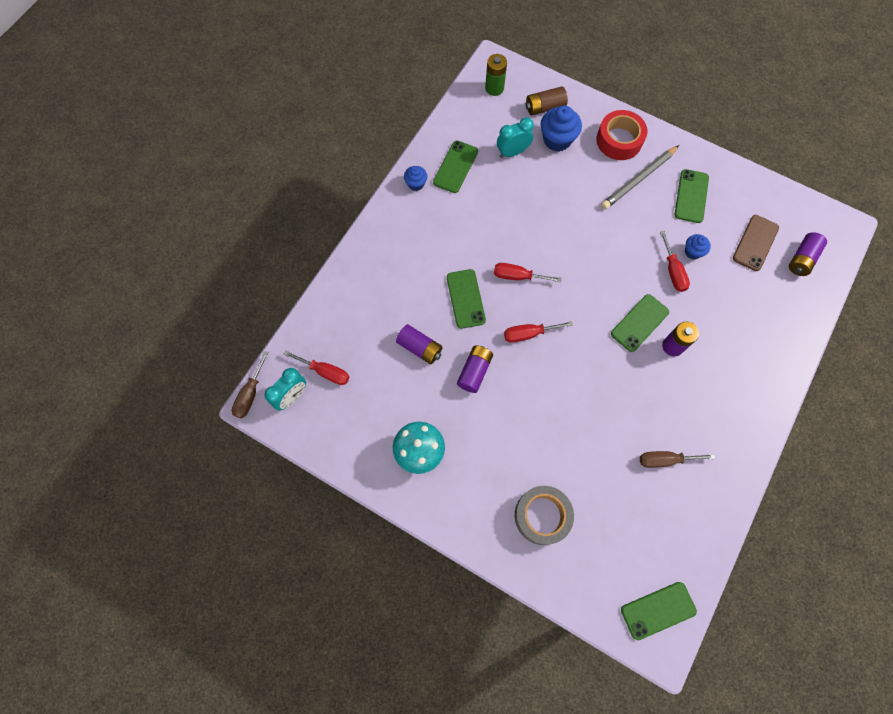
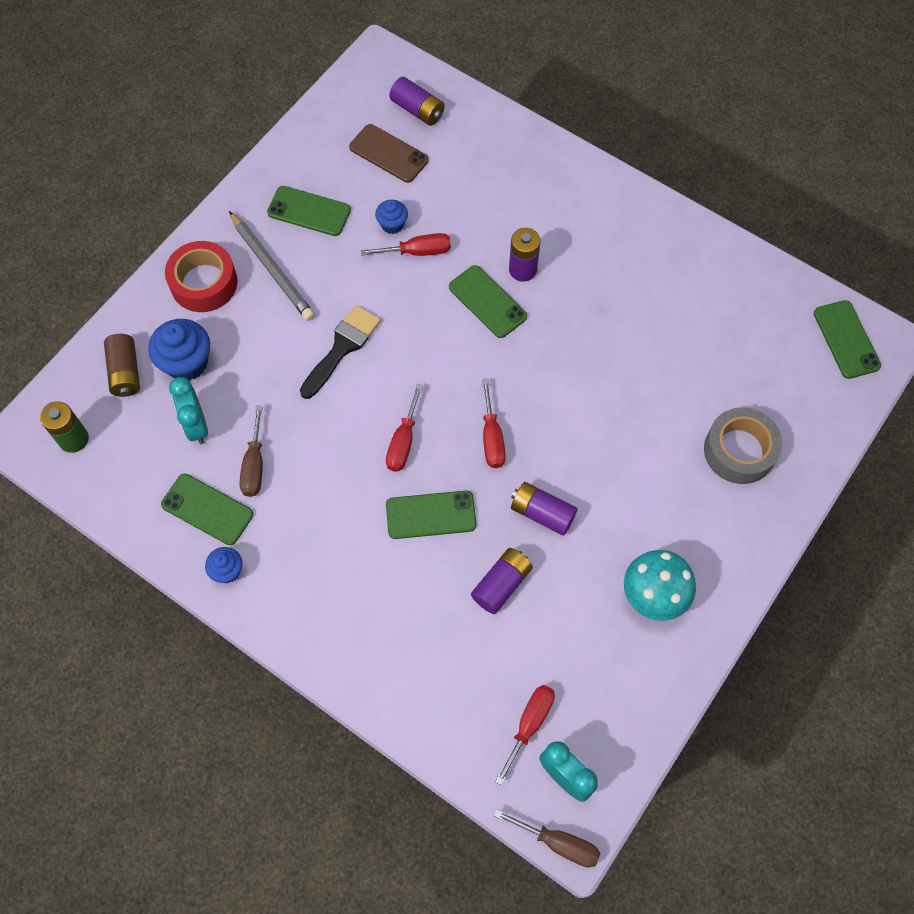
camera: 85 degrees left, 5 degrees down
(584, 230) = (342, 348): none -> black brush
(665, 460) = (670, 303): brown screwdriver -> brown screwdriver (254, 465)

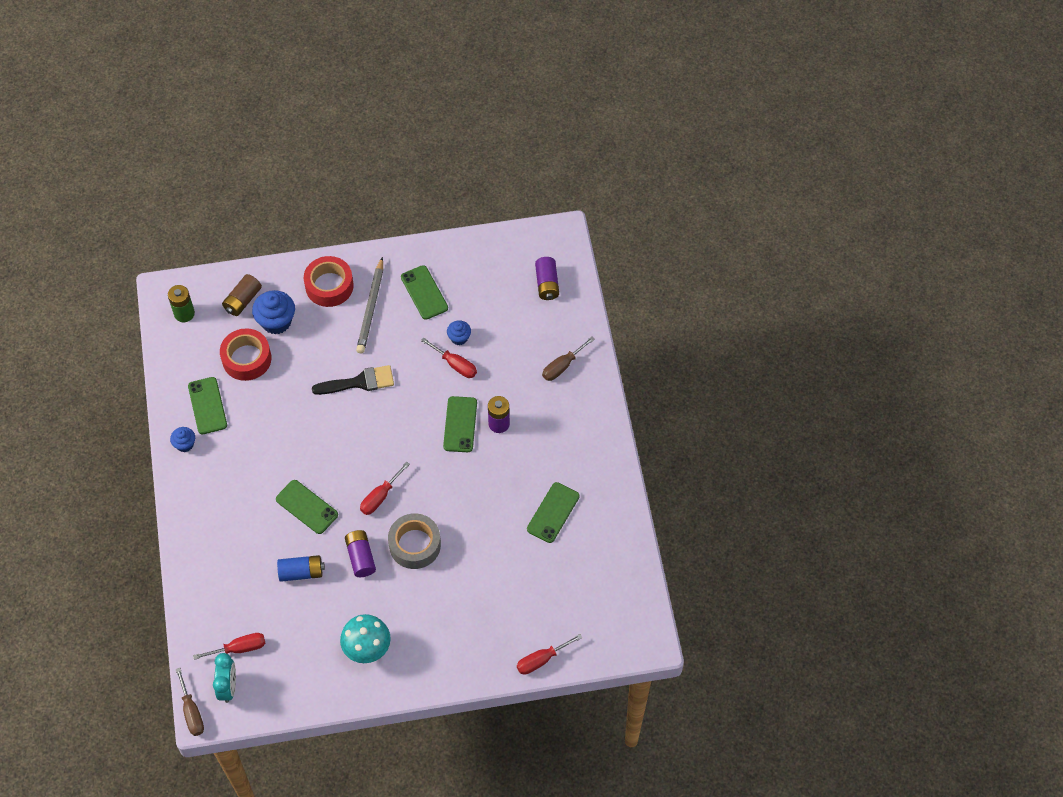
camera: 45 degrees right, 5 degrees down
(196, 425) = (246, 359): turquoise clock -> red tape
(254, 465) = (252, 404): brown screwdriver -> brown screwdriver (562, 366)
(388, 154) = (502, 296): brown phone -> none
(403, 442) = (335, 458): red screwdriver -> red screwdriver (541, 660)
(501, 584) = (301, 572): purple battery -> blue battery
(739, 451) = (497, 621): grey tape -> grey tape (415, 545)
(846, 339) = (629, 620): green phone -> green phone (553, 512)

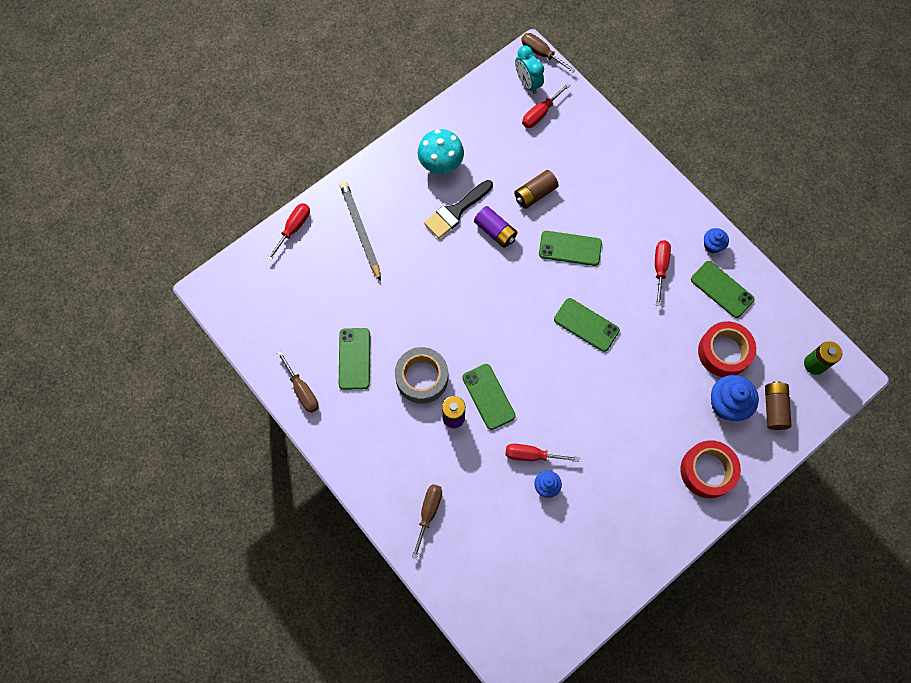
camera: 150 degrees right, 10 degrees up
(301, 572) = (535, 194): blue battery -> brown battery
(359, 382) = (607, 386): black brush -> black brush (456, 211)
(371, 308) = (651, 469): grey pencil -> grey pencil (360, 230)
(380, 497) = (514, 290): red screwdriver -> red screwdriver (660, 268)
(415, 545) = (457, 265): grey tape -> grey tape (422, 378)
(424, 292) = (612, 517): green phone -> green phone (586, 325)
(547, 284) = (498, 600): purple battery -> none
(612, 510) = (302, 390): none -> brown screwdriver

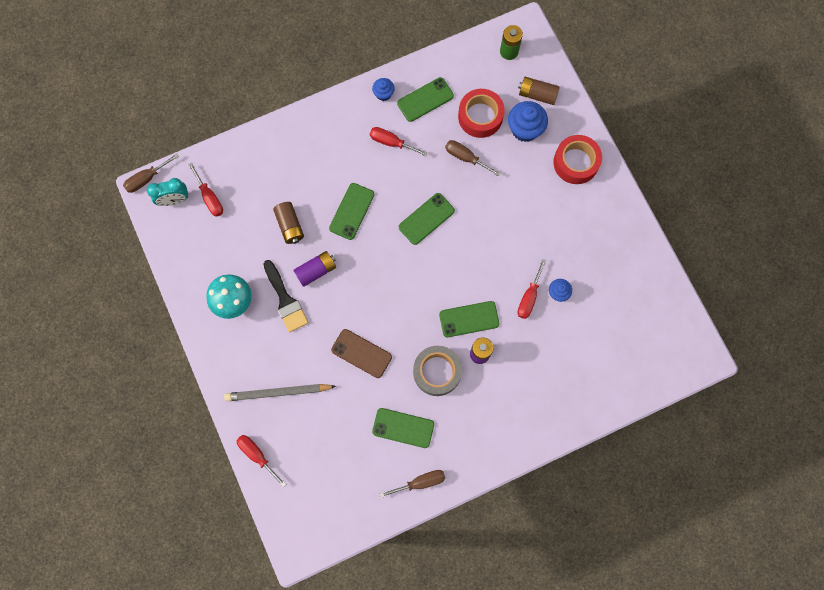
camera: 75 degrees left, 5 degrees up
(421, 298) = (361, 353): none -> brown phone
(428, 513) = (557, 396): brown screwdriver -> brown screwdriver (465, 158)

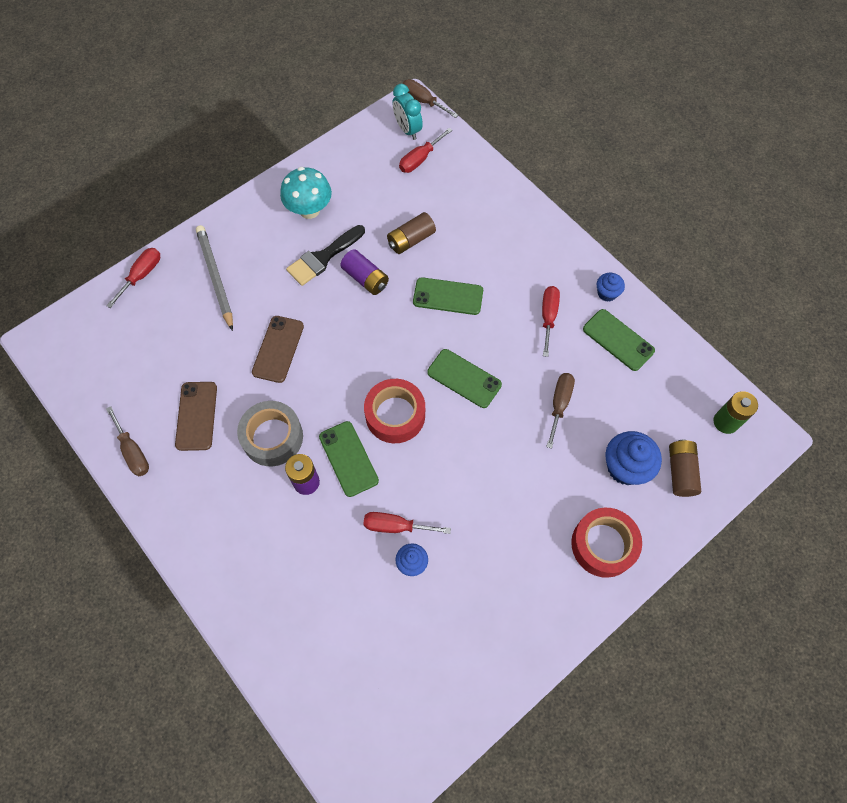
camera: 75 degrees right, 10 degrees down
(403, 428) = (196, 416): green phone -> brown phone
(480, 116) = (621, 408): red tape -> red tape (395, 415)

